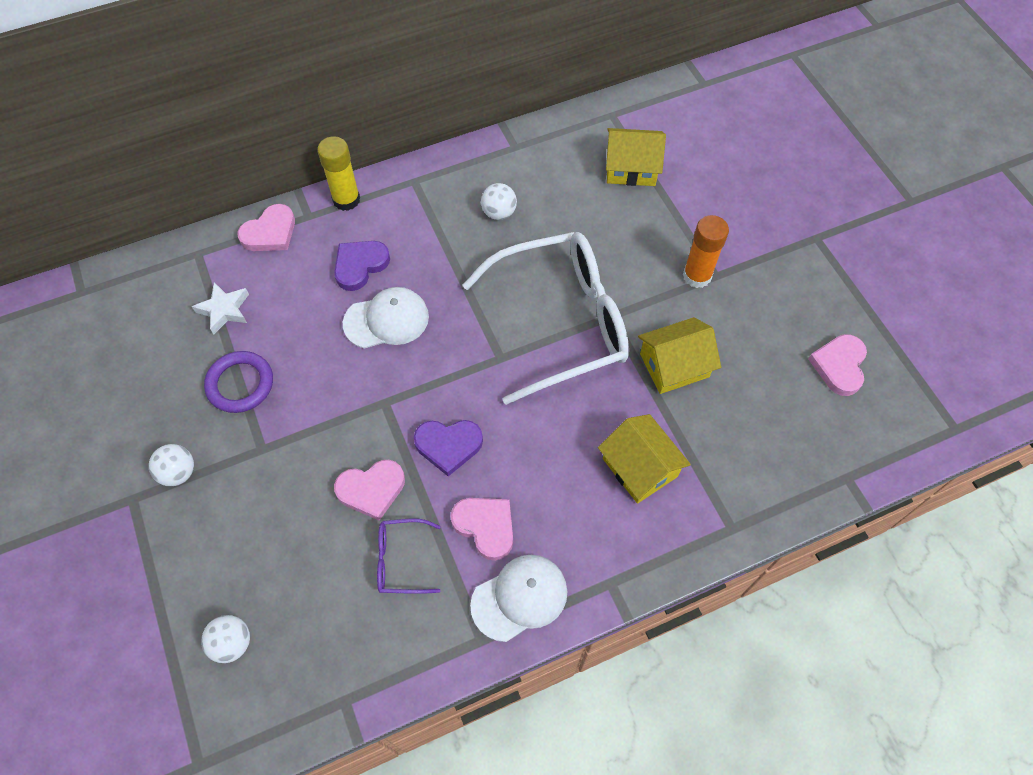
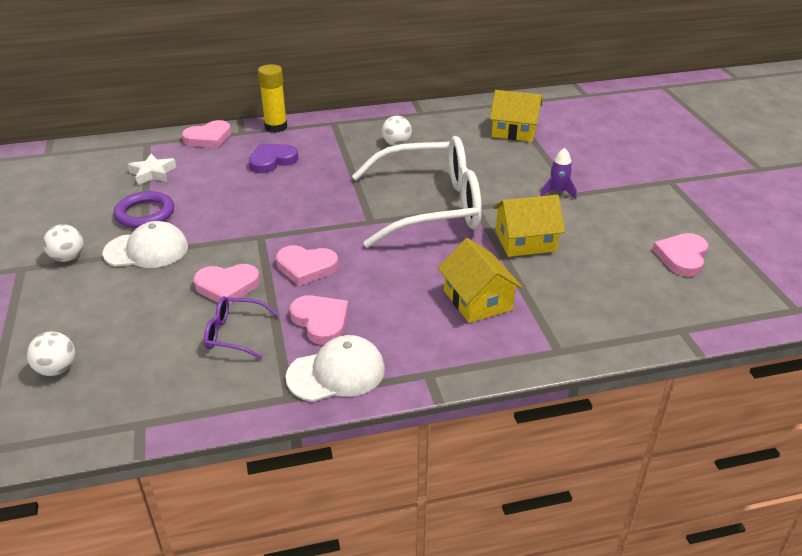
camera: 10 degrees right, 25 degrees down
(387, 320) = (282, 191): white cap -> white cap (146, 250)
(448, 445) = (306, 267): purple heart -> pink heart
(697, 276) = (558, 192): orange glue stick -> purple rocket

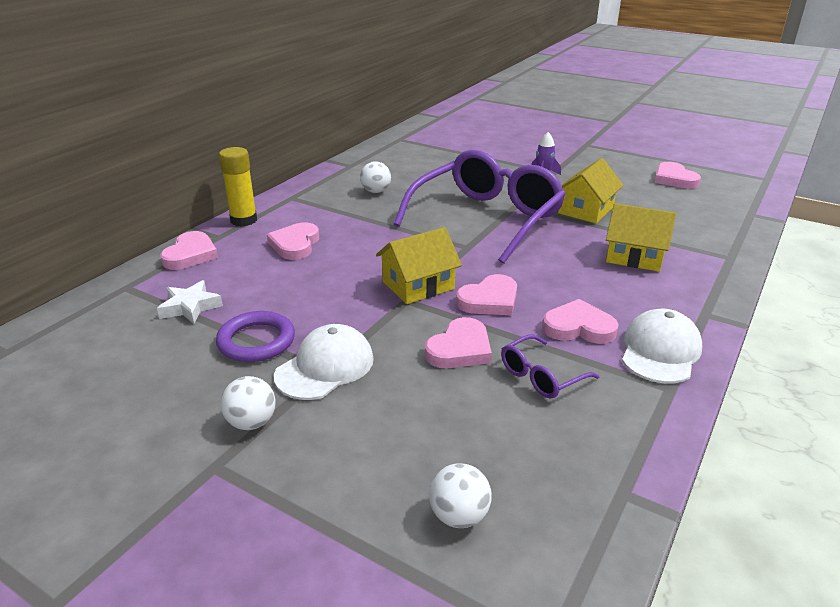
camera: 45 degrees left, 5 degrees down
(272, 161) = (295, 244): purple heart -> pink heart
(431, 206) = (487, 218): white glasses -> purple glasses
(514, 131) = (441, 152): yellow house -> yellow house (418, 285)

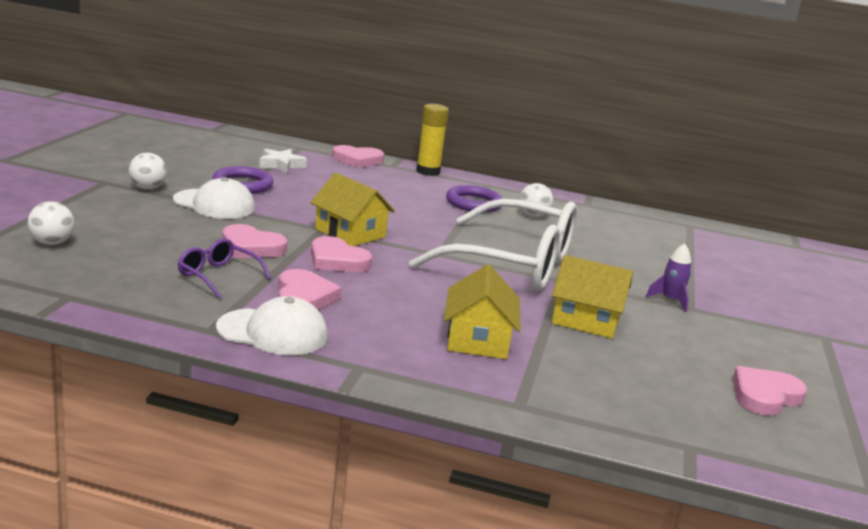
camera: 70 degrees right, 10 degrees down
(295, 244) = (396, 189): pink heart -> none
(341, 212) = (473, 203): none -> purple ring
(487, 218) = (514, 265): purple glasses -> white glasses

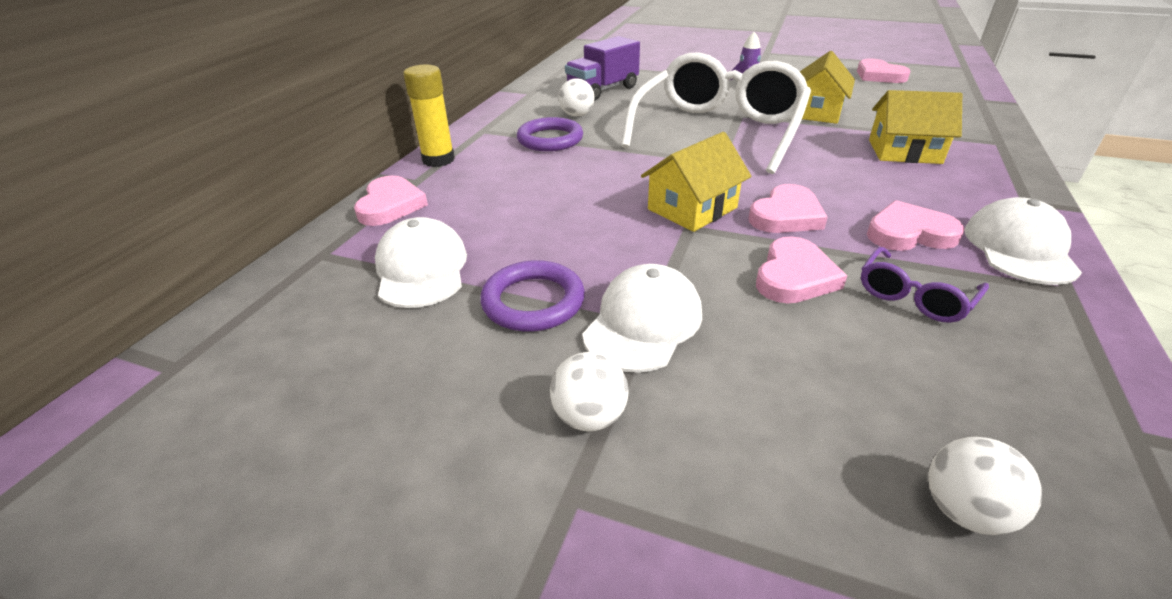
camera: 80 degrees left, 15 degrees up
(281, 165) = (421, 269): white star -> white cap
(608, 231) = (602, 90): none -> purple truck

